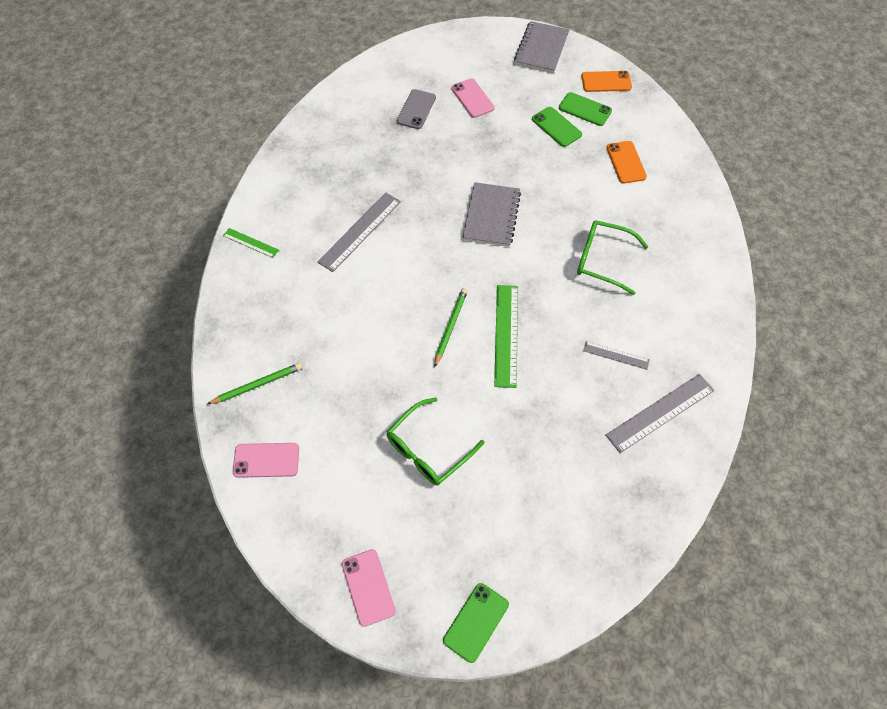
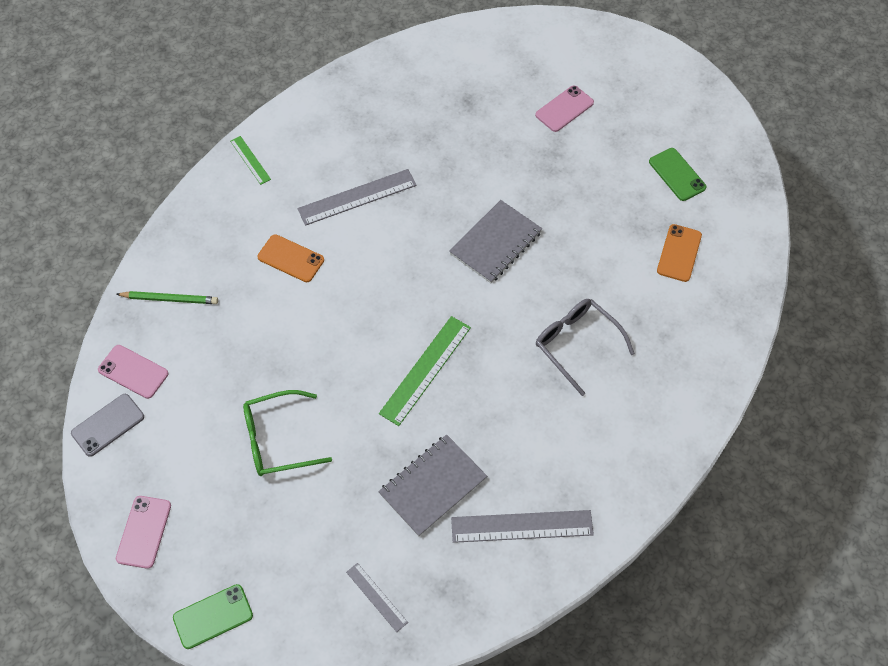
camera: 30 degrees right, 0 degrees up
(416, 109) = (498, 95): grey phone -> grey phone (108, 425)
(450, 327) = (378, 334): green pencil -> none
(472, 98) = (564, 109): pink phone -> pink phone turned 45 degrees clockwise
(541, 49) = (678, 86): grey notebook -> grey notebook (433, 486)
(556, 127) = (631, 180): green phone -> none
(602, 260) = (577, 344): green glasses -> grey glasses
(606, 82) = (723, 154): orange phone -> orange phone (291, 258)
(616, 355) = (519, 446): grey ruler -> grey ruler (376, 597)

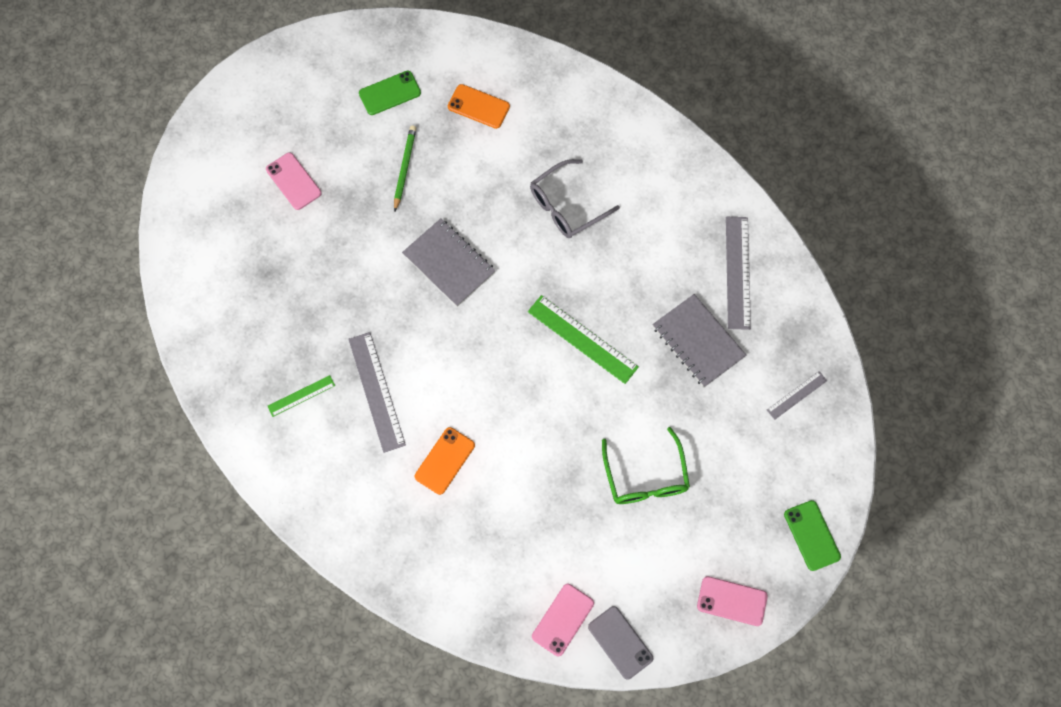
camera: 85 degrees left, 10 degrees up
(169, 299) = (481, 585): green pencil -> green pencil (404, 168)
(250, 160) = (312, 502): green ruler -> green ruler (301, 396)

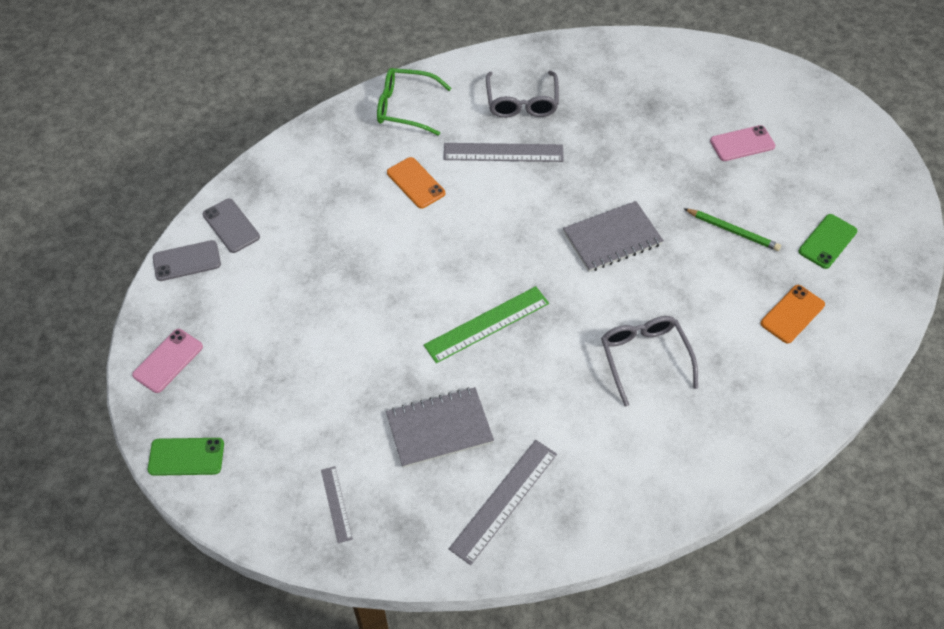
camera: 110 degrees right, 15 degrees down
(301, 396) = (522, 102): green ruler -> grey glasses
(390, 93) = (827, 241): green phone -> green phone turned 45 degrees clockwise
(563, 619) = (231, 226): pink phone -> grey phone
(645, 476) = (322, 331): green glasses -> green glasses (405, 107)
(738, 272) = (504, 500): grey ruler -> grey ruler turned 75 degrees counterclockwise

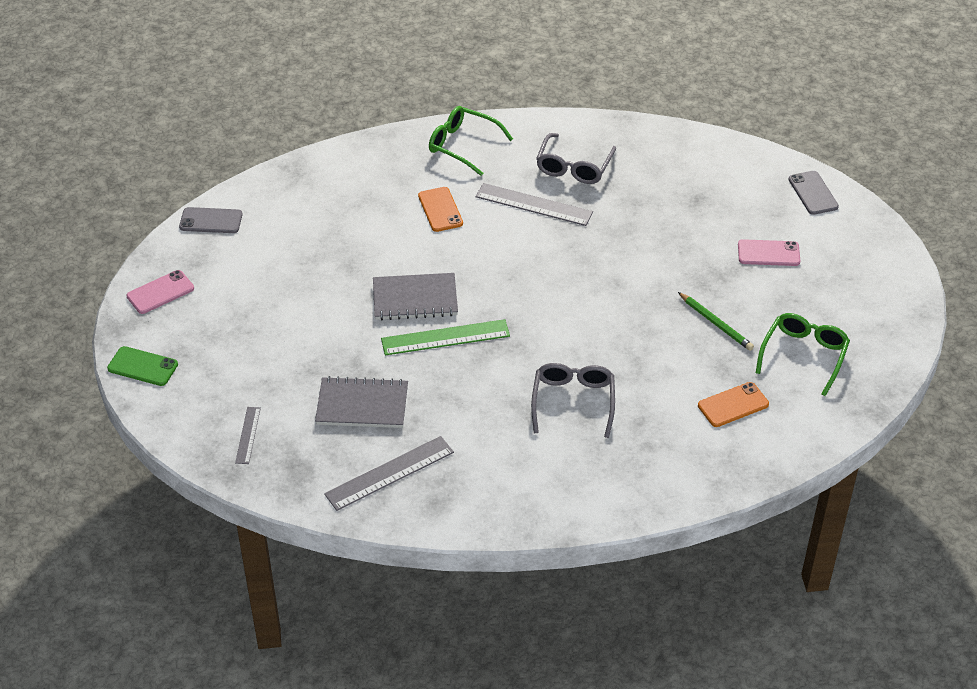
camera: 20 degrees right, 10 degrees down
(231, 226) = (261, 203): grey phone -> grey phone (813, 193)
(612, 238) = (597, 300): grey notebook -> grey notebook (415, 299)
(827, 241) = (804, 355): green phone -> green glasses

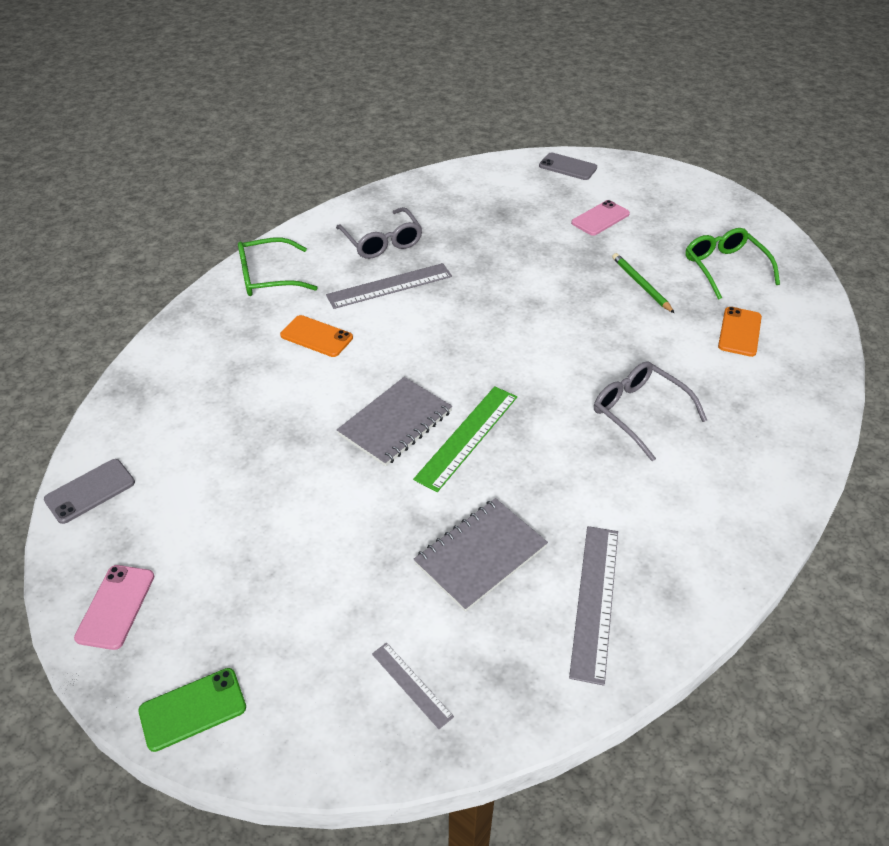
camera: 45 degrees left, 0 degrees up
(715, 323) = (641, 285): green pencil -> green pencil turned 120 degrees counterclockwise

